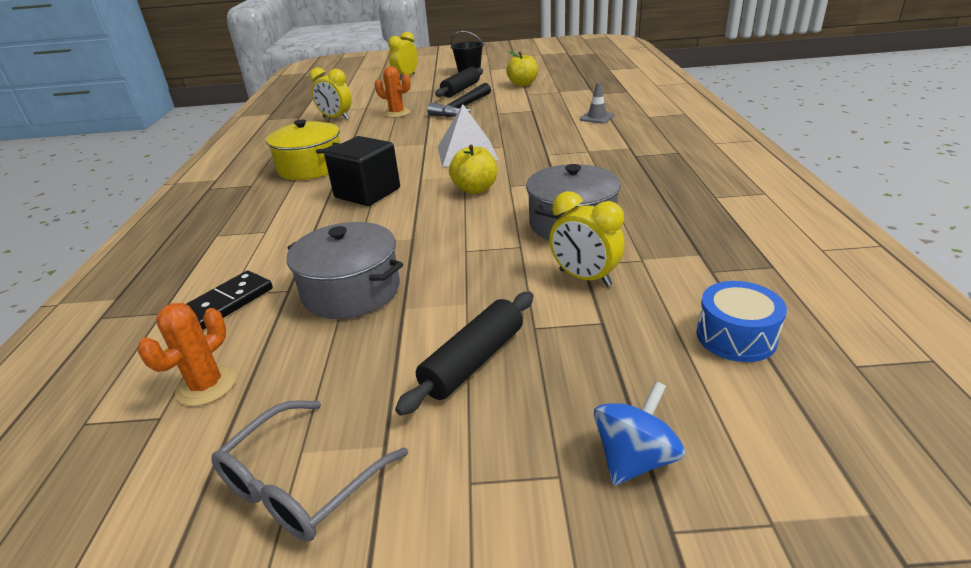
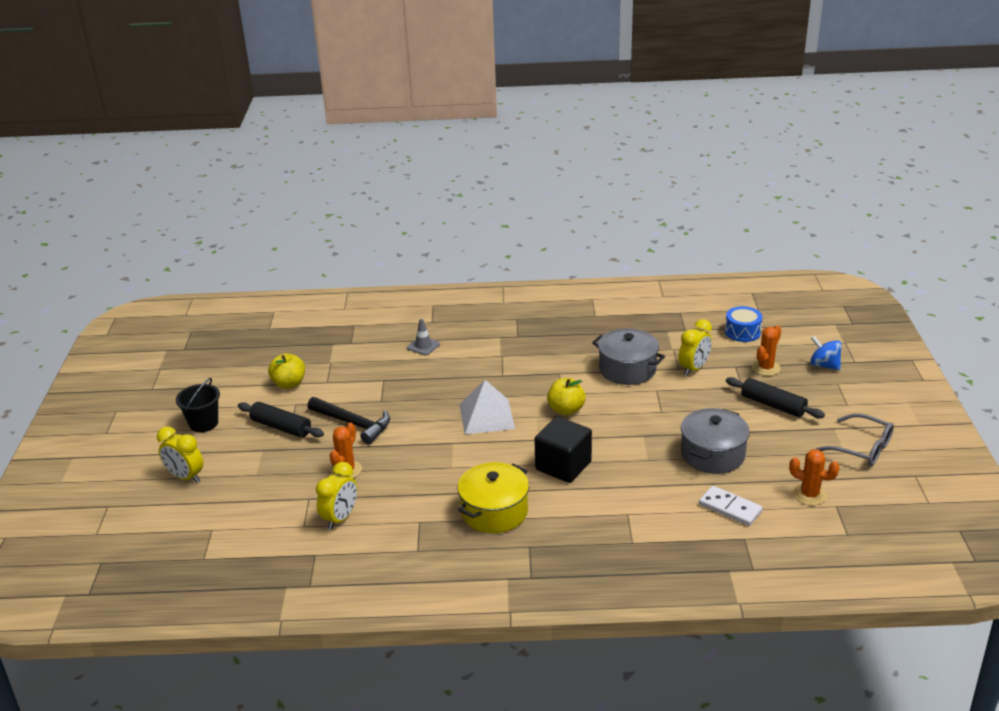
camera: 90 degrees left, 0 degrees up
(227, 303) = (730, 508): black domino -> white domino
(603, 360) = (766, 368): none -> orange cactus

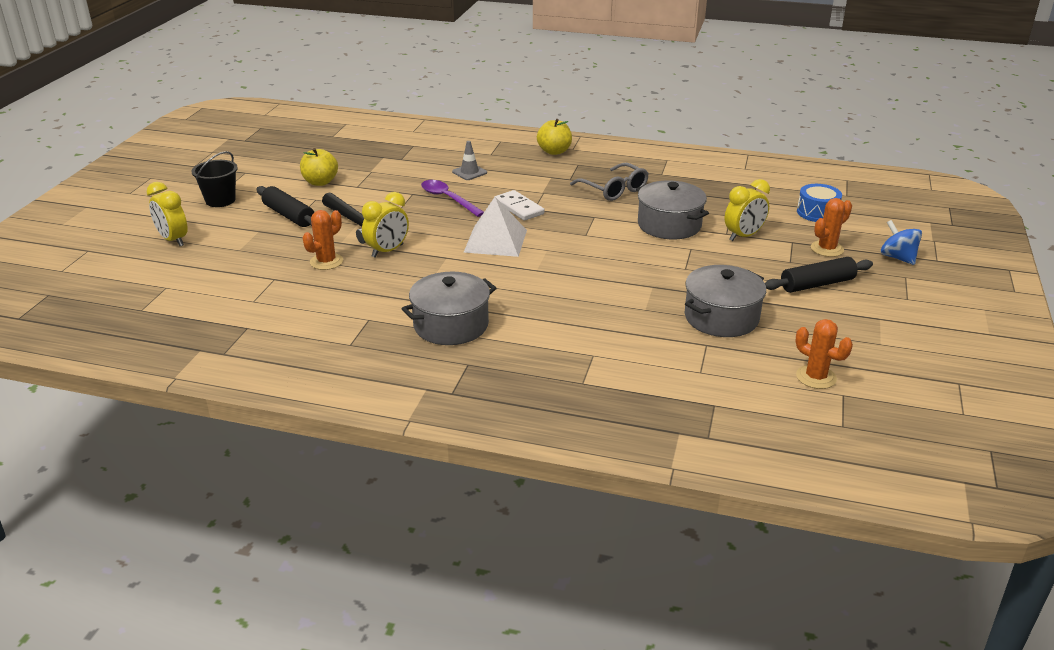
camera: 15 degrees right, 0 degrees up
(340, 518) = (293, 301): yellow clock -> yellow clock (387, 251)
(420, 379) = (448, 199): none -> purple spoon
(494, 511) = (451, 325): yellow pot -> grey pot
(563, 466) = (549, 298): black cube -> none
(566, 410) = (582, 249): yellow apple -> yellow apple (554, 151)
(730, 508) = (713, 372): white domino -> white domino (519, 208)
(773, 405) = (817, 284): black rolling pin -> black rolling pin turned 75 degrees counterclockwise
(862, 448) = (904, 344): grey glasses -> grey glasses (614, 189)

